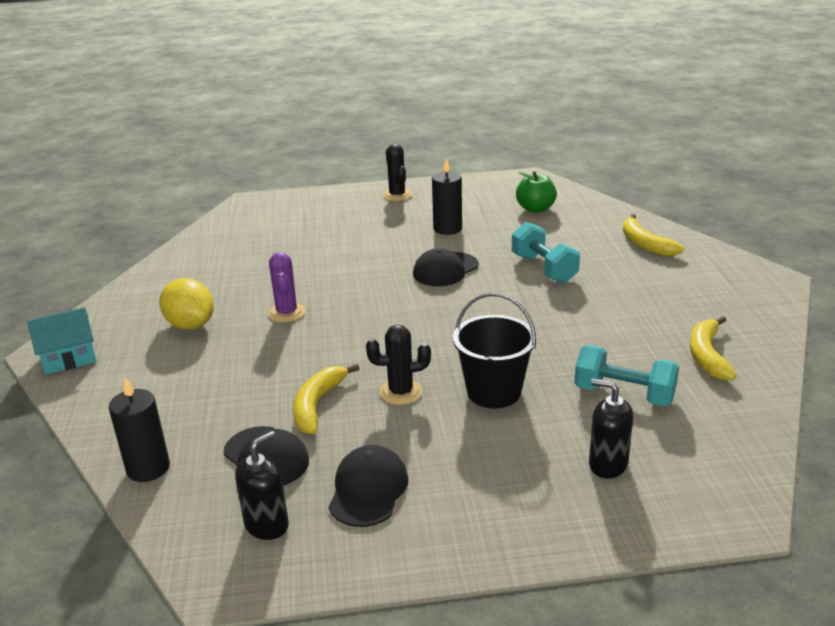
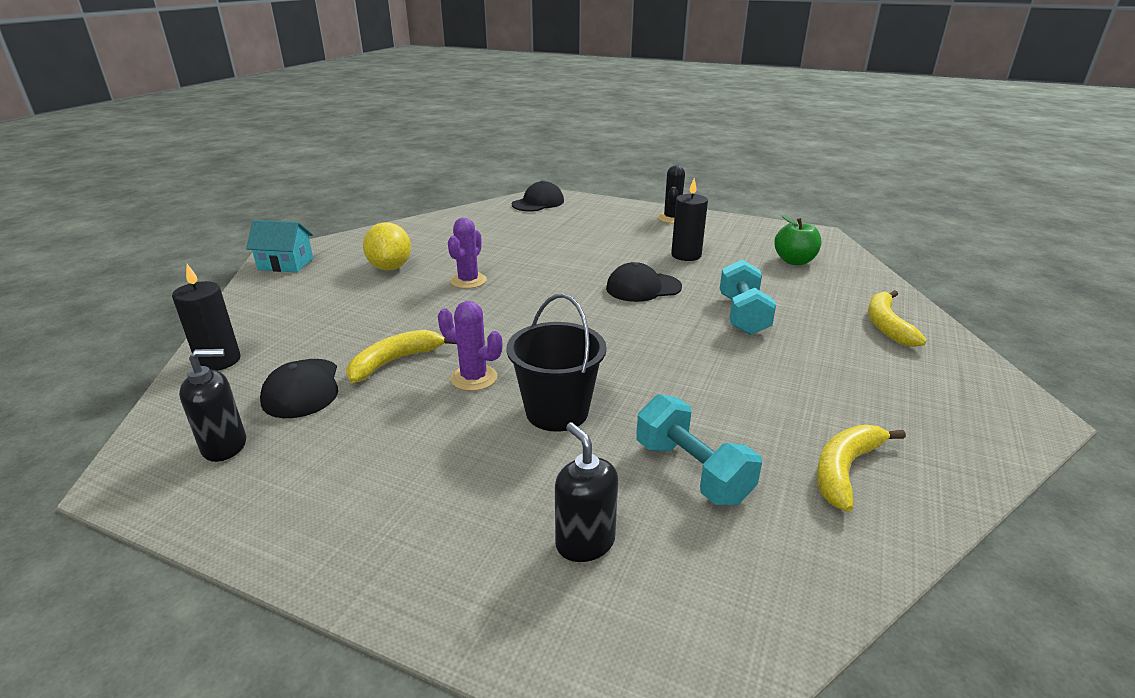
camera: 30 degrees right, 0 degrees up
(368, 490) = (335, 454): black cap -> black cap (538, 203)
(401, 392) = (474, 378): black cactus -> purple cactus

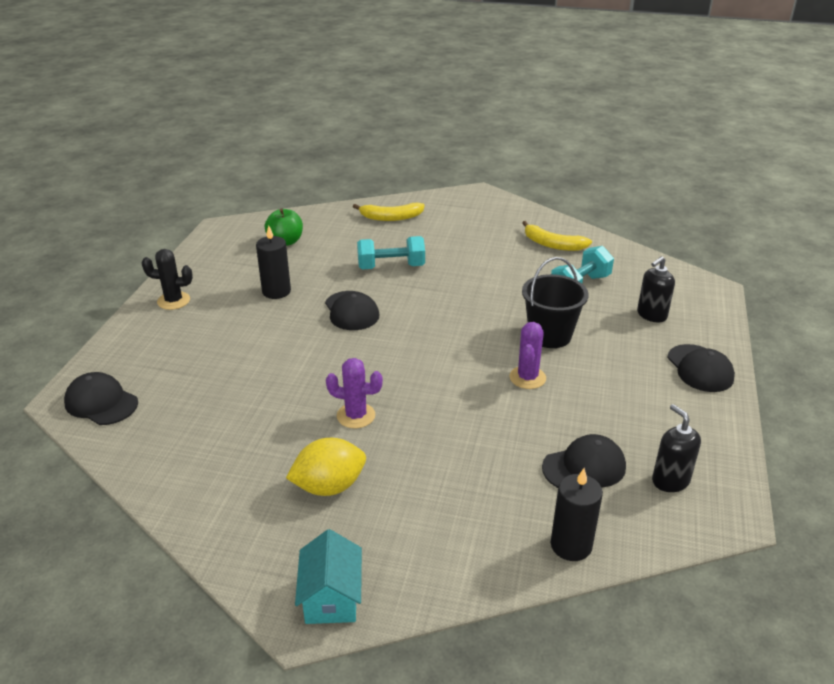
camera: 100 degrees left, 5 degrees up
(395, 361) = (522, 425): yellow banana -> none
(405, 557) = (700, 368): none -> black cap

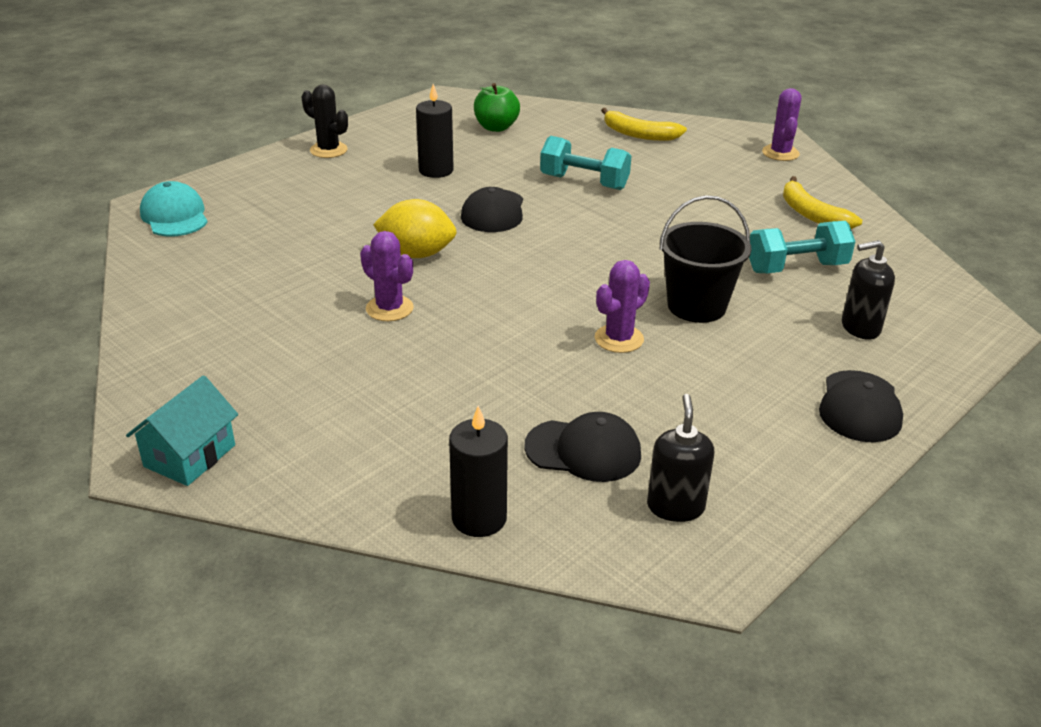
camera: 30 degrees right, 0 degrees up
(101, 402) = (174, 216): black cap -> turquoise cap
(329, 486) = (293, 361): yellow lemon -> yellow lemon (417, 254)
(493, 205) = (780, 153): none -> purple cactus

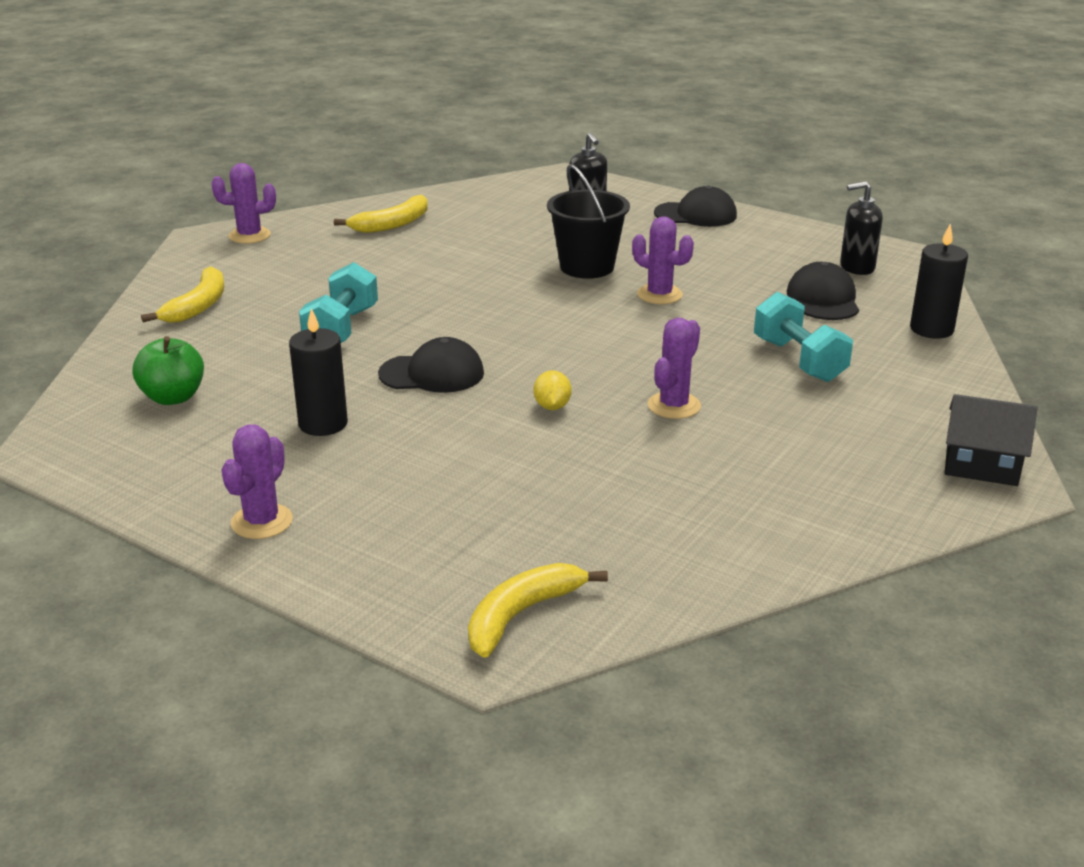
camera: 100 degrees left, 5 degrees down
(174, 216) = (521, 615): turquoise cap -> yellow banana
(190, 456) = (981, 465): turquoise house -> black house
(328, 150) = (262, 522): black cactus -> purple cactus
(417, 254) = (552, 406): yellow lemon -> yellow lemon, size x0.54
(796, 268) = (500, 231): turquoise dumbbell -> turquoise dumbbell (799, 360)

